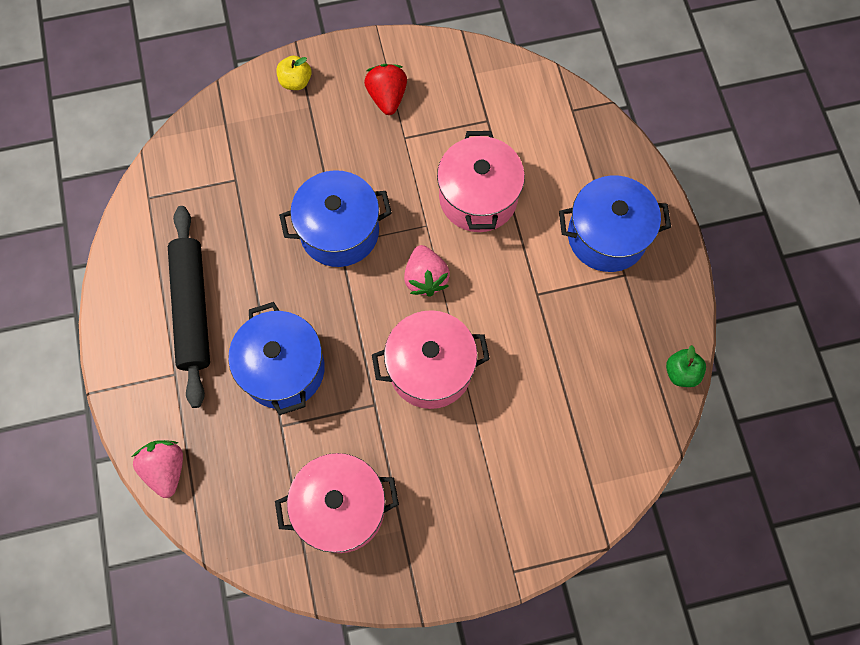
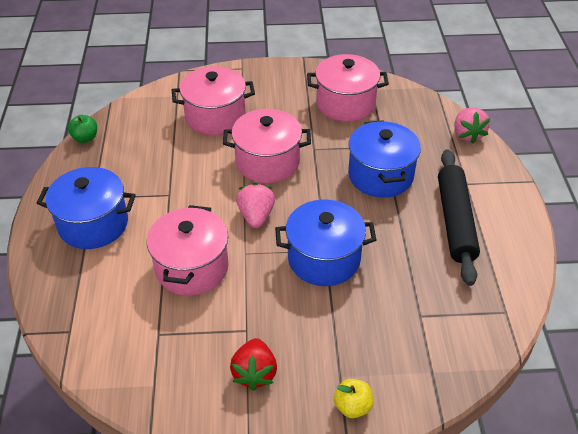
camera: 170 degrees left, 25 degrees down
(522, 446) = (215, 117): none -> pink pot

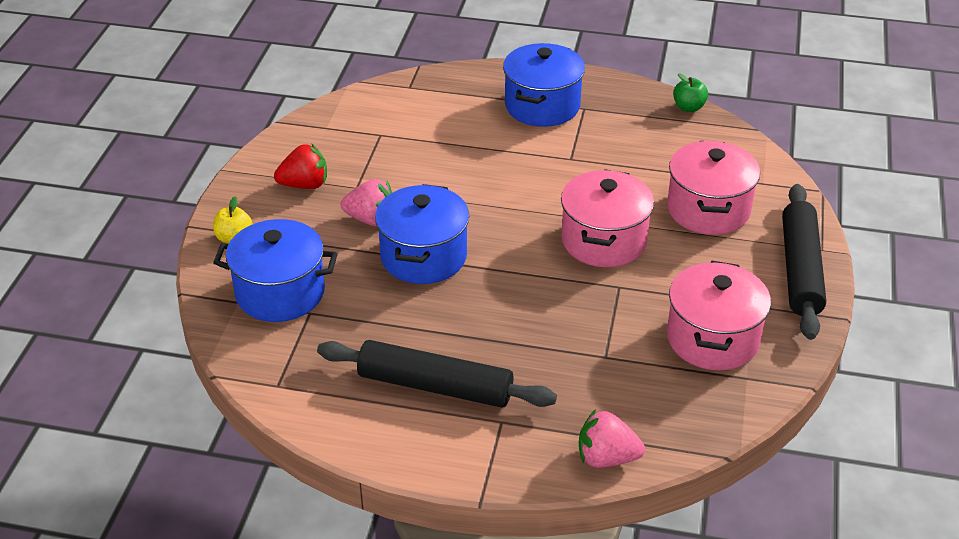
camera: 105 degrees right, 5 degrees down
(192, 268) = (453, 162): pink pot -> none
(254, 373) = (304, 185): red strawberry -> red strawberry turned 150 degrees clockwise
(256, 216) = (511, 217): pink strawberry -> pink strawberry (371, 219)
(265, 74) = (800, 269): none -> black rolling pin
(380, 175) = (545, 337): blue pot -> blue pot (280, 293)

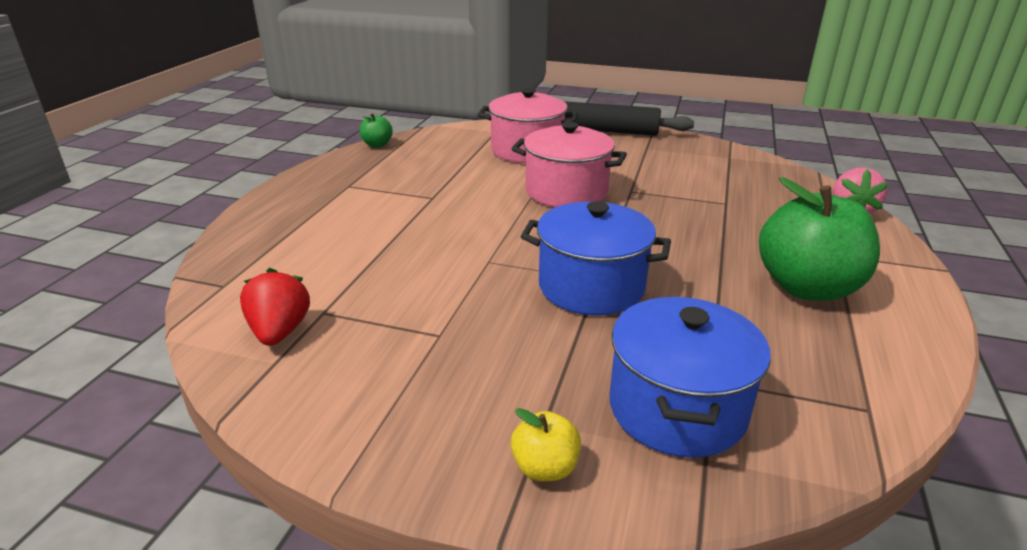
camera: 85 degrees left, 10 degrees down
(304, 185) = (418, 384): red strawberry -> red strawberry (280, 331)
(371, 219) = (514, 323): pink strawberry -> none
(435, 386) = (807, 288): black rolling pin -> green apple
(542, 106) = (330, 204): blue pot -> none
(712, 339) = (690, 163): pink pot -> none

